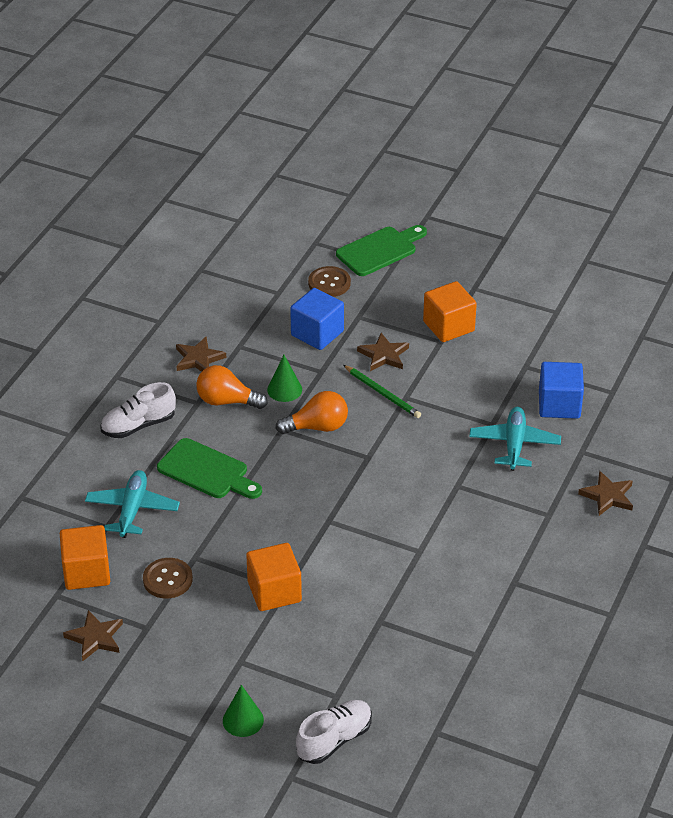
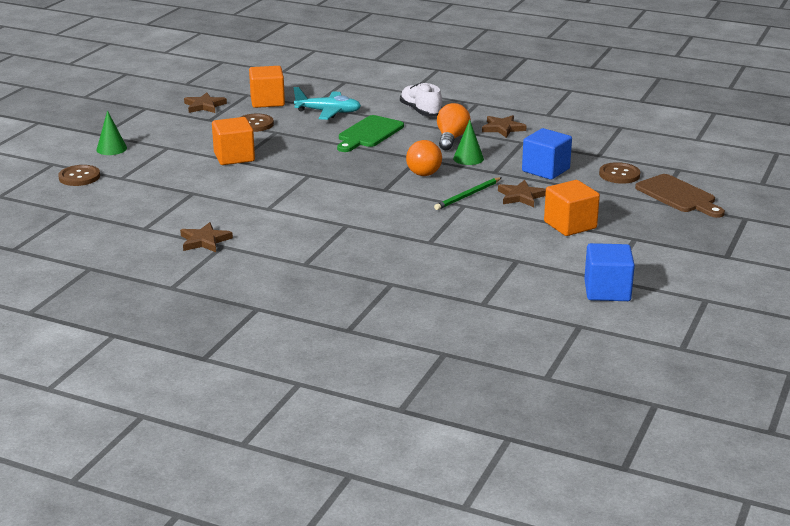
camera: 90 degrees right, 15 degrees down
(334, 740) = (79, 177): white shoe -> brown button
(379, 250) = (678, 196): green cutting board -> brown cutting board
(514, 444) = (401, 251): turquoise plane -> none
(559, 405) = (459, 275): blue cube -> blue cube (607, 291)
(608, 496) = (327, 293): brown star -> brown star (204, 241)

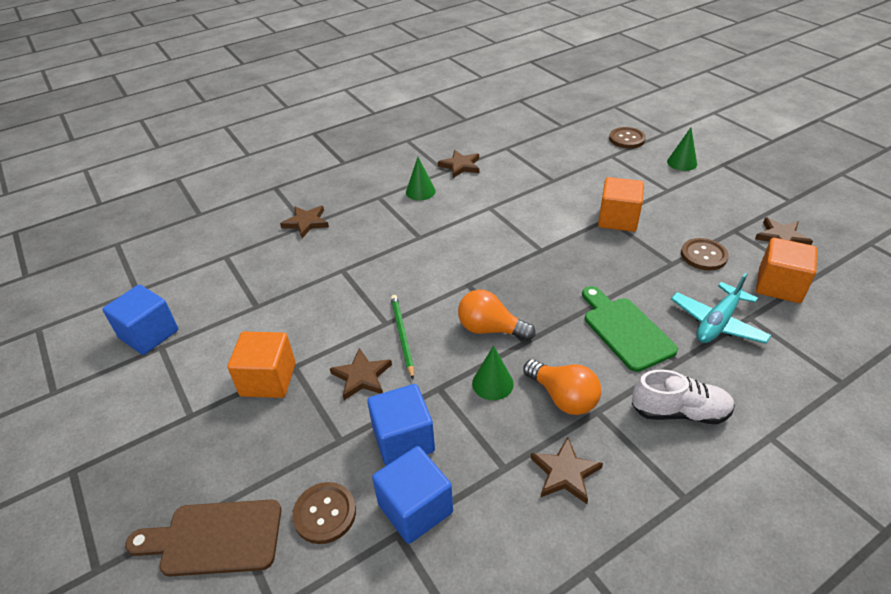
camera: 125 degrees right, 15 degrees up
(273, 246) = (420, 191): none -> green cone
(387, 284) = (306, 223): none -> brown star
(579, 155) = (415, 508): none -> blue cube

